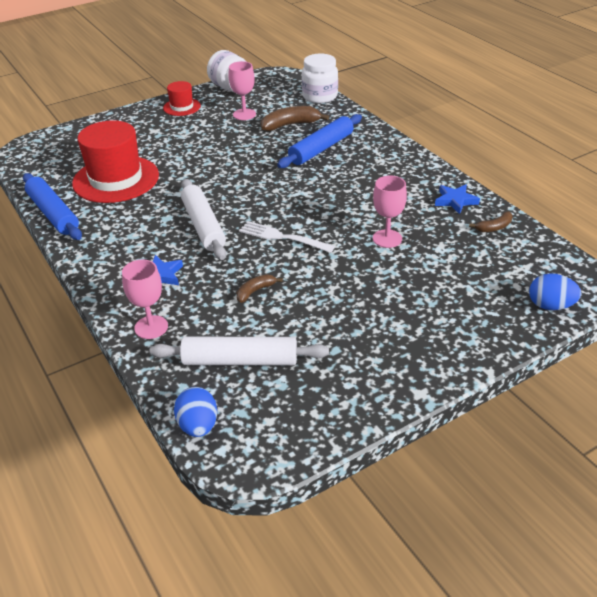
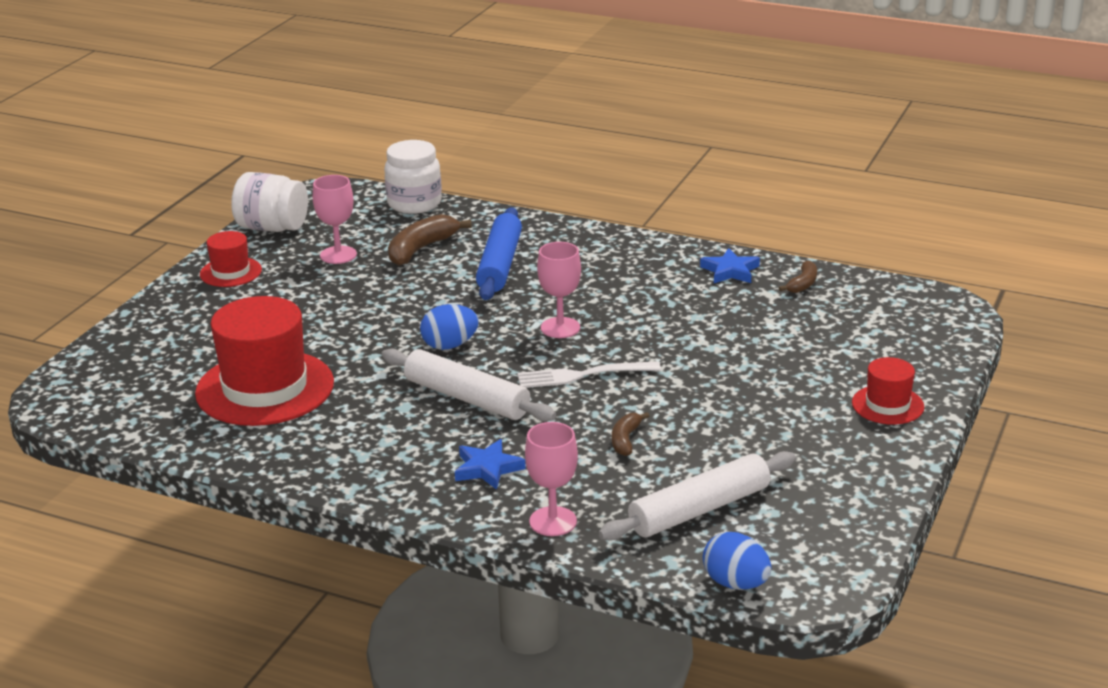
camera: 35 degrees left, 10 degrees down
(53, 214) = (234, 458): blue rolling pin -> none
(387, 238) = (704, 334): pink goblet -> pink goblet (560, 328)
(451, 341) = (887, 405): none -> red hat
(550, 306) = (941, 338): blue egg -> blue egg (450, 345)

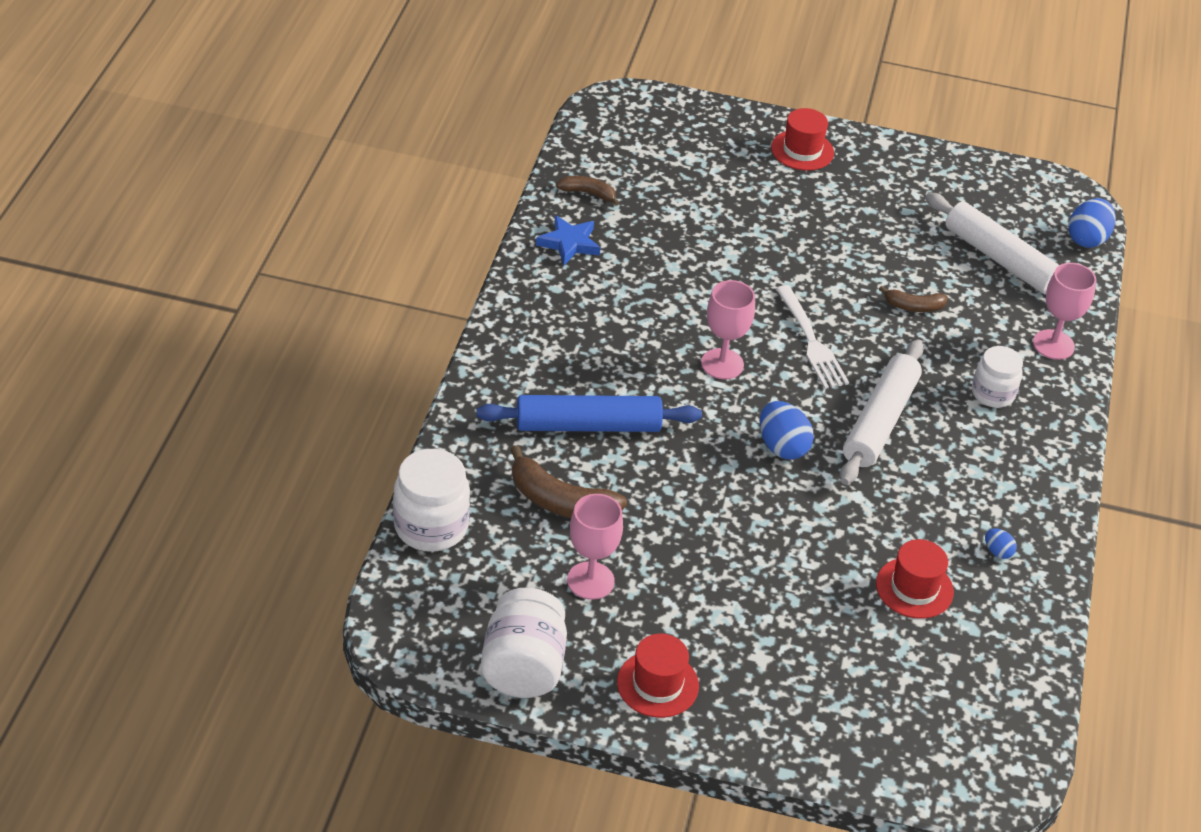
camera: 105 degrees left, 15 degrees up
(265, 388) = (914, 588): red hat -> red hat, size x0.50
(285, 437) = (997, 552): none -> blue egg
(487, 468) = (993, 394): blue star -> white jar

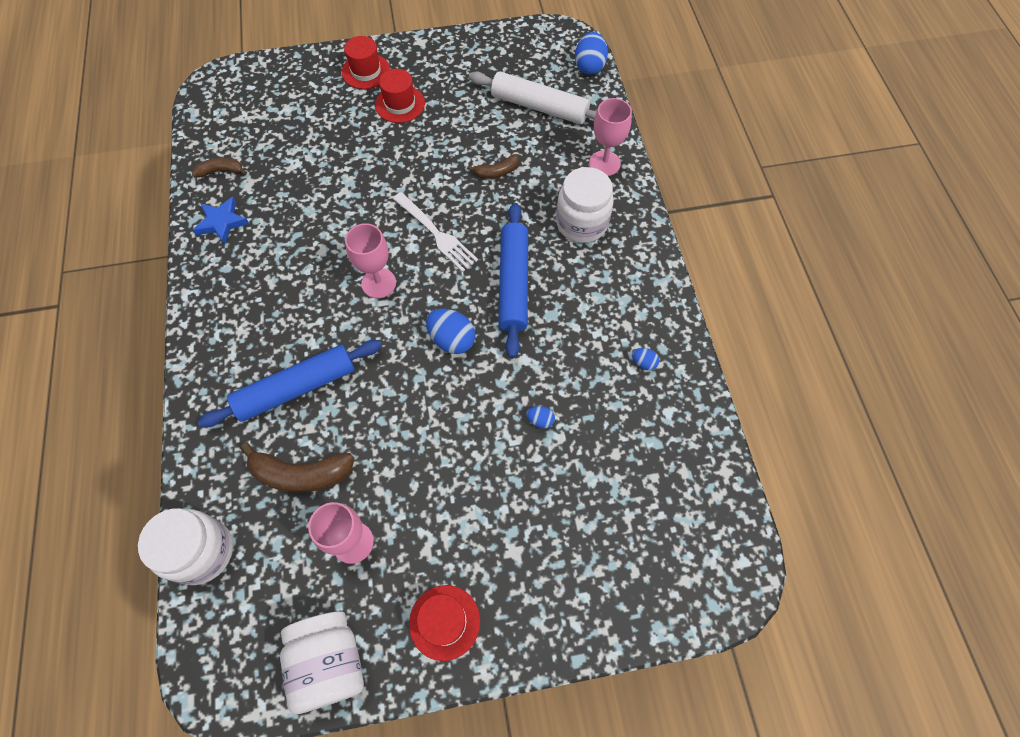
camera: 20 degrees left, 20 degrees up
(848, 557) = (540, 420): none -> blue egg
(880, 421) = (513, 283): white rolling pin -> blue rolling pin
(914, 588) = (599, 426): red hat -> red hat (400, 104)
(993, 394) = (581, 223): white jar -> white jar, size x1.52

